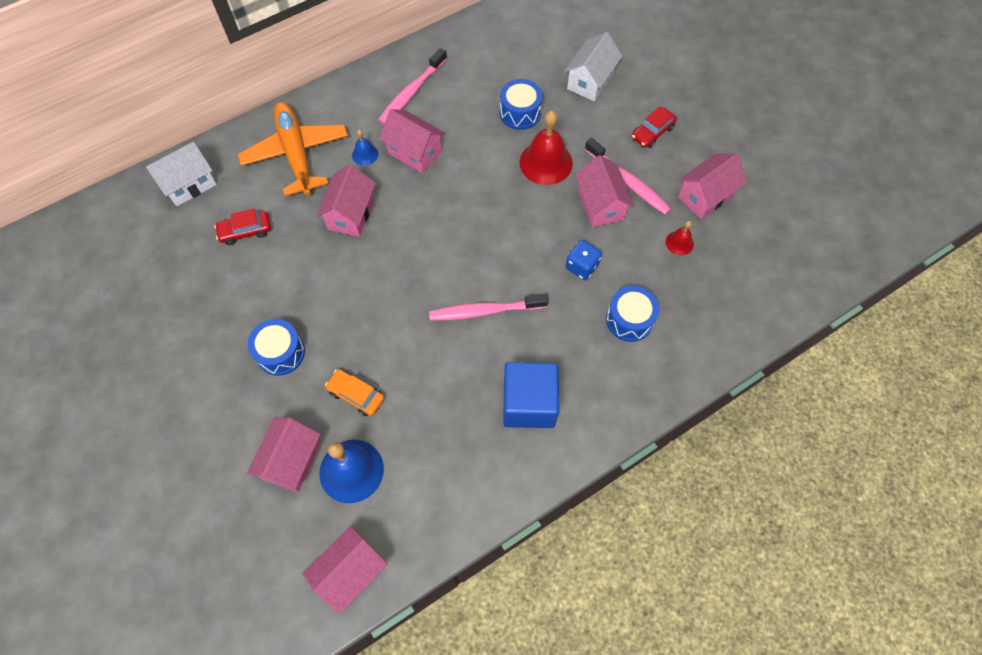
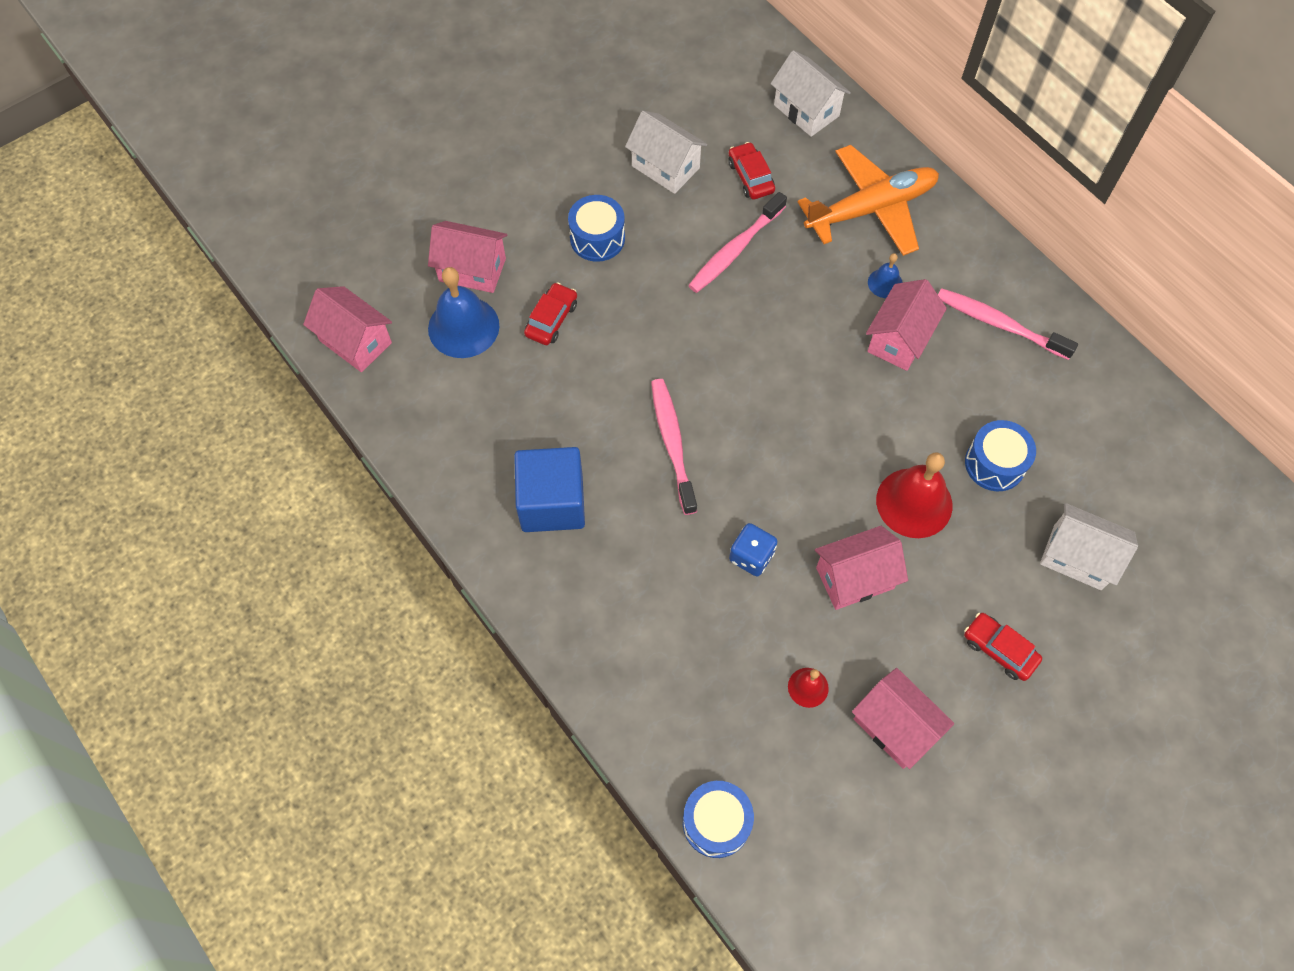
camera: 85 degrees right, 0 degrees up
(219, 293) = (665, 167): none -> white house
(351, 214) = (791, 280): pink house -> none
(356, 395) = (551, 319): orange car -> red car
(628, 181) = (901, 614): pink toothbrush -> pink toothbrush (735, 249)
(629, 320) = (678, 619): blue drum -> blue drum (716, 822)

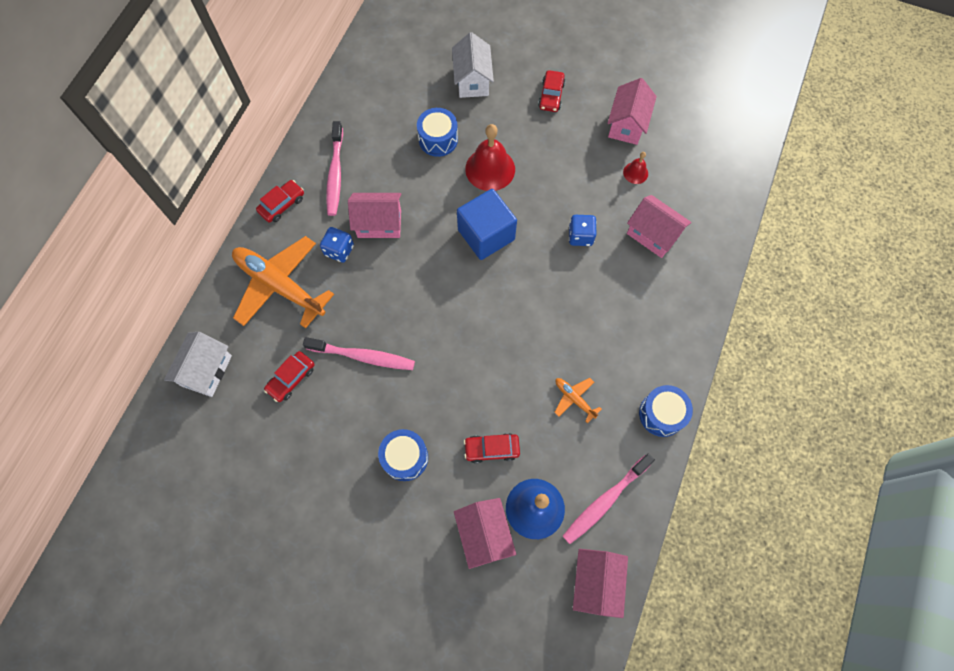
camera: 120 degrees left, 5 degrees up
(550, 428) = (574, 399): none -> orange plane
(552, 502) = (623, 366): blue cube -> blue cube (486, 235)
(665, 167) = (313, 444): white house -> none
(672, 444) = (537, 317): pink toothbrush -> pink toothbrush (605, 500)
(716, 822) = (736, 181): blue drum -> blue drum (661, 414)
(854, 578) = (557, 178): pink house -> pink house (652, 235)
(885, 283) = (339, 250): blue bell -> blue dice
(982, 252) = (282, 204): none -> red car

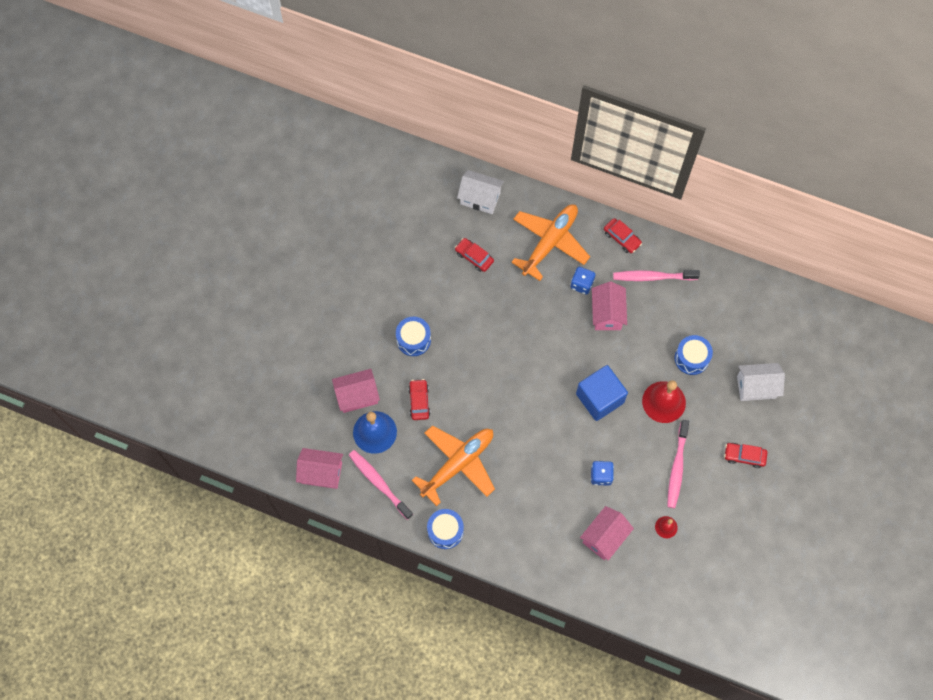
camera: 90 degrees right, 0 degrees up
(362, 356) = (492, 306): pink toothbrush -> pink toothbrush (677, 467)
(574, 399) = (458, 464): orange plane -> orange plane, size x2.24
(627, 125) = (717, 523): pink house -> none

